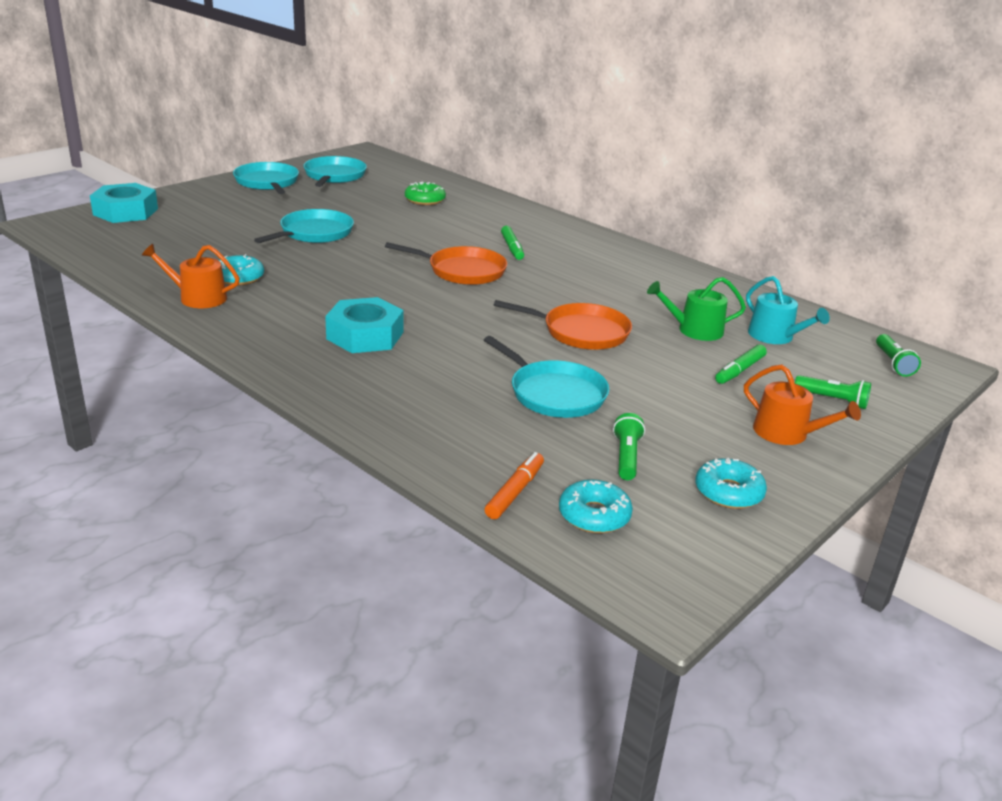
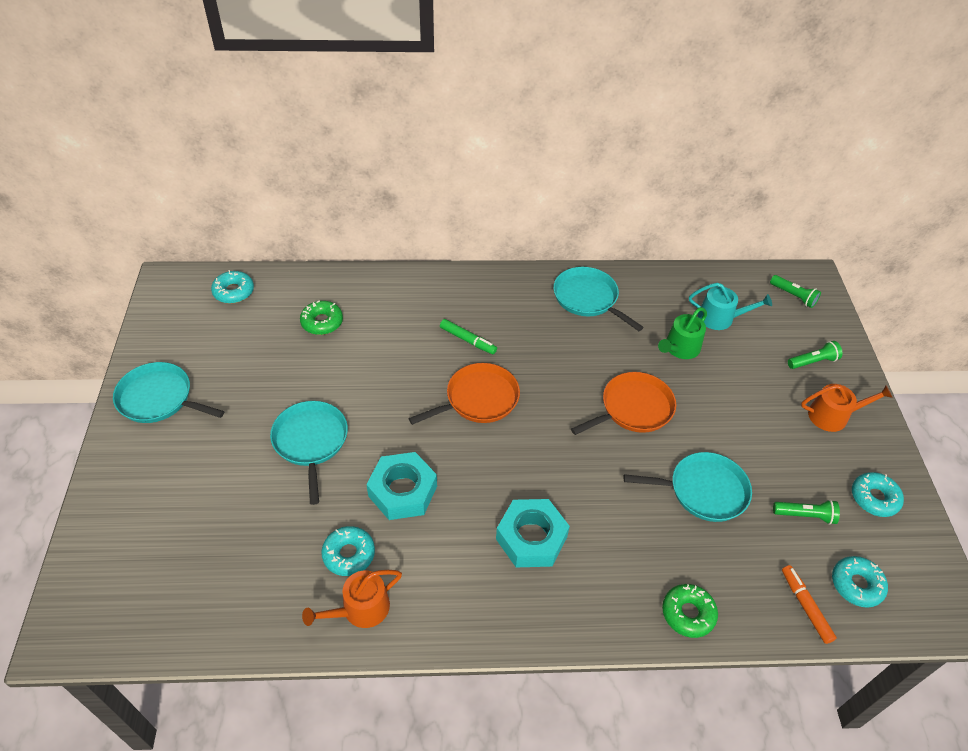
camera: 45 degrees left, 20 degrees up
(126, 212) = (105, 552): turquoise nut -> turquoise nut (403, 491)
(334, 176) = (200, 342): turquoise pan -> turquoise pan (588, 298)
(395, 169) = (234, 292): none -> turquoise donut
(403, 430) = (688, 613): none -> green donut
(626, 457) = (805, 515): green flashlight -> green flashlight turned 135 degrees clockwise
(739, 370) = (747, 372): green marker -> none

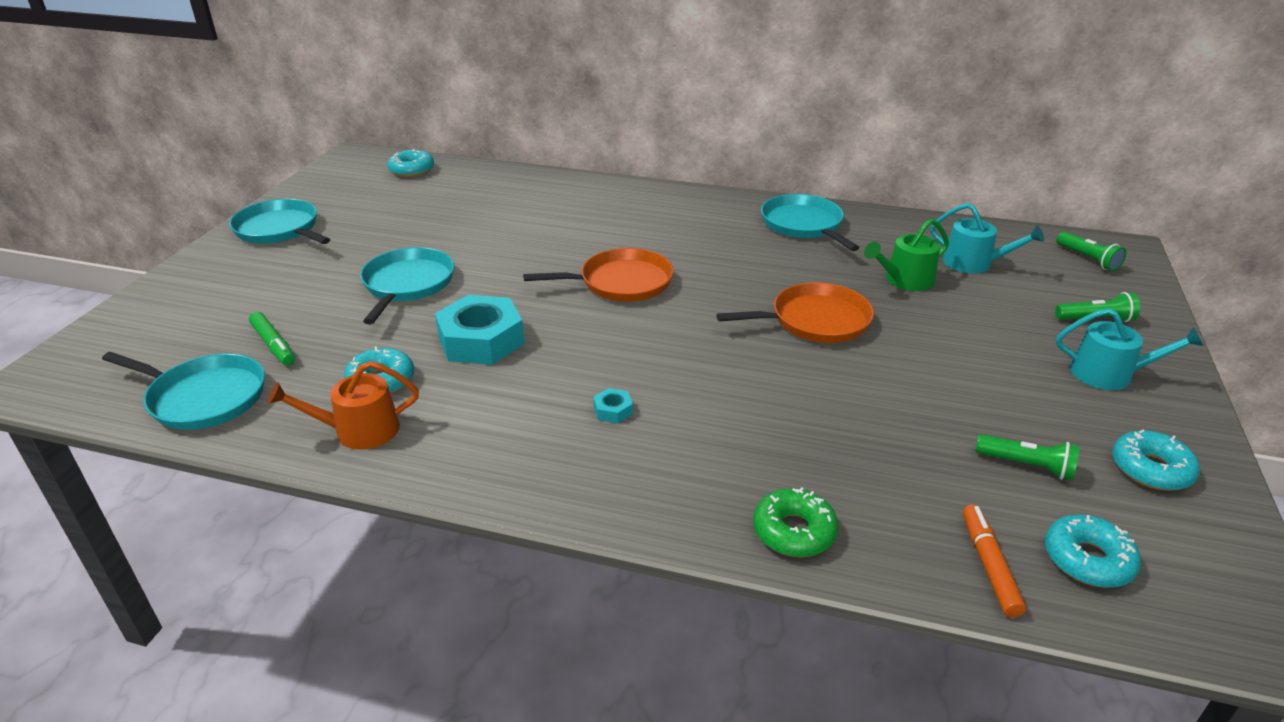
camera: 20 degrees right, 15 degrees down
(322, 322) = (485, 202): green donut -> none
(468, 340) = (638, 236): green marker -> green marker (273, 345)
(531, 538) = (613, 410): turquoise nut -> turquoise nut, size x0.42
(703, 491) = (877, 411): turquoise pan -> turquoise pan (203, 397)
(833, 416) = (1109, 374): orange watering can -> turquoise watering can

